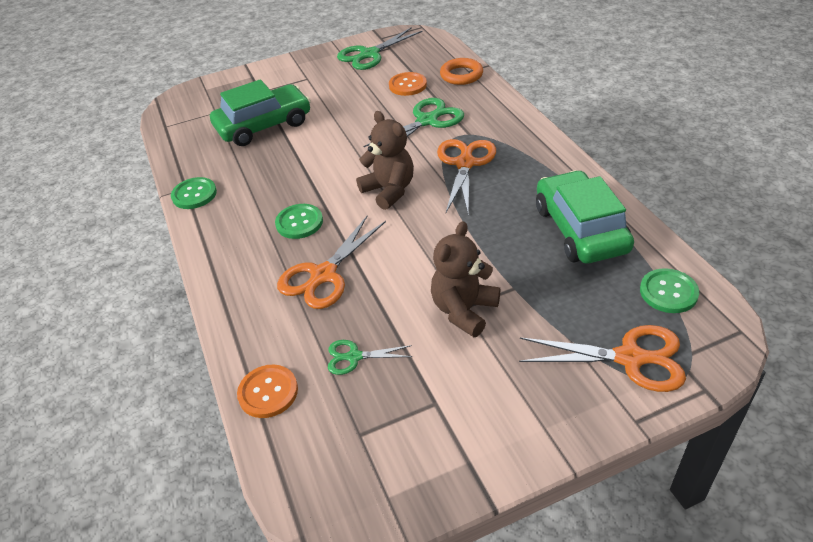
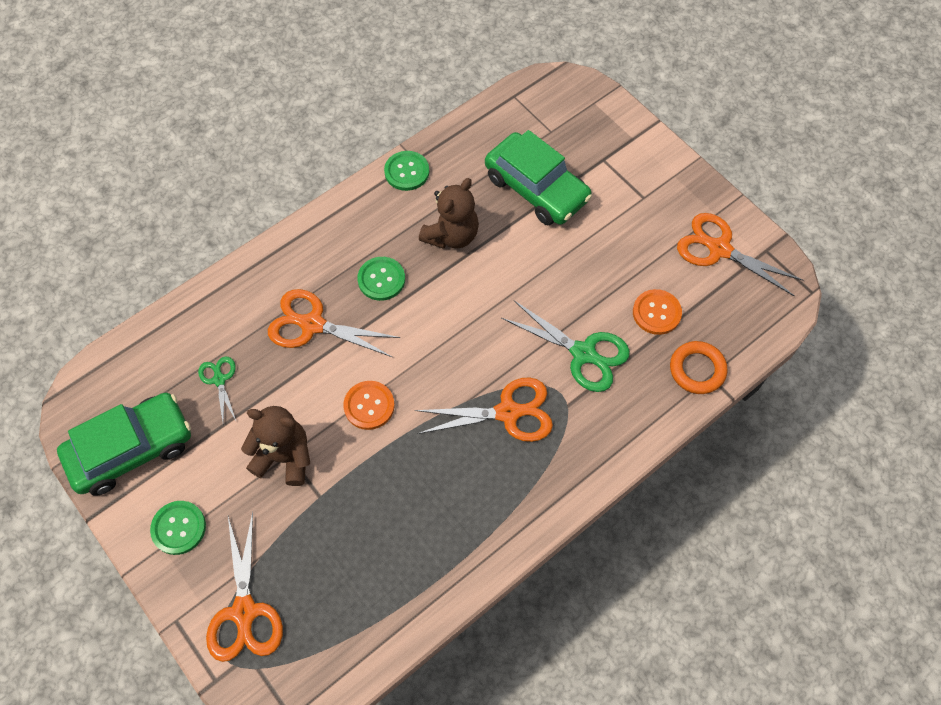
camera: 70 degrees right, 20 degrees up
(268, 392) = (176, 326): orange button -> orange button (369, 406)
(369, 54) = (719, 249): green scissors -> orange scissors
(389, 190) = (446, 347): brown teddy bear -> brown teddy bear (451, 235)
(580, 229) = (416, 550): green car -> green car (131, 449)
(668, 292) = (334, 645): green button -> green button (179, 528)

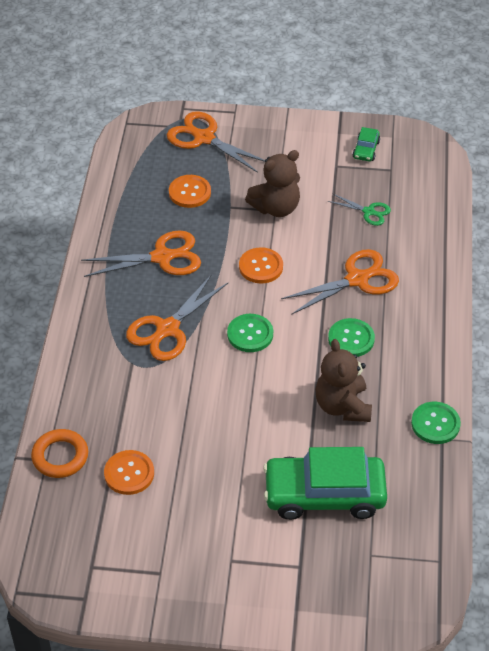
camera: 135 degrees right, 15 degrees down
(131, 449) = (366, 150): green car -> green car, size x0.43
(179, 528) = (288, 141): green button -> green button (250, 334)
(334, 549) = (190, 192): none -> orange button
(583, 353) = (155, 403): green scissors -> none
(719, 249) = (125, 566): orange scissors -> orange scissors (162, 257)

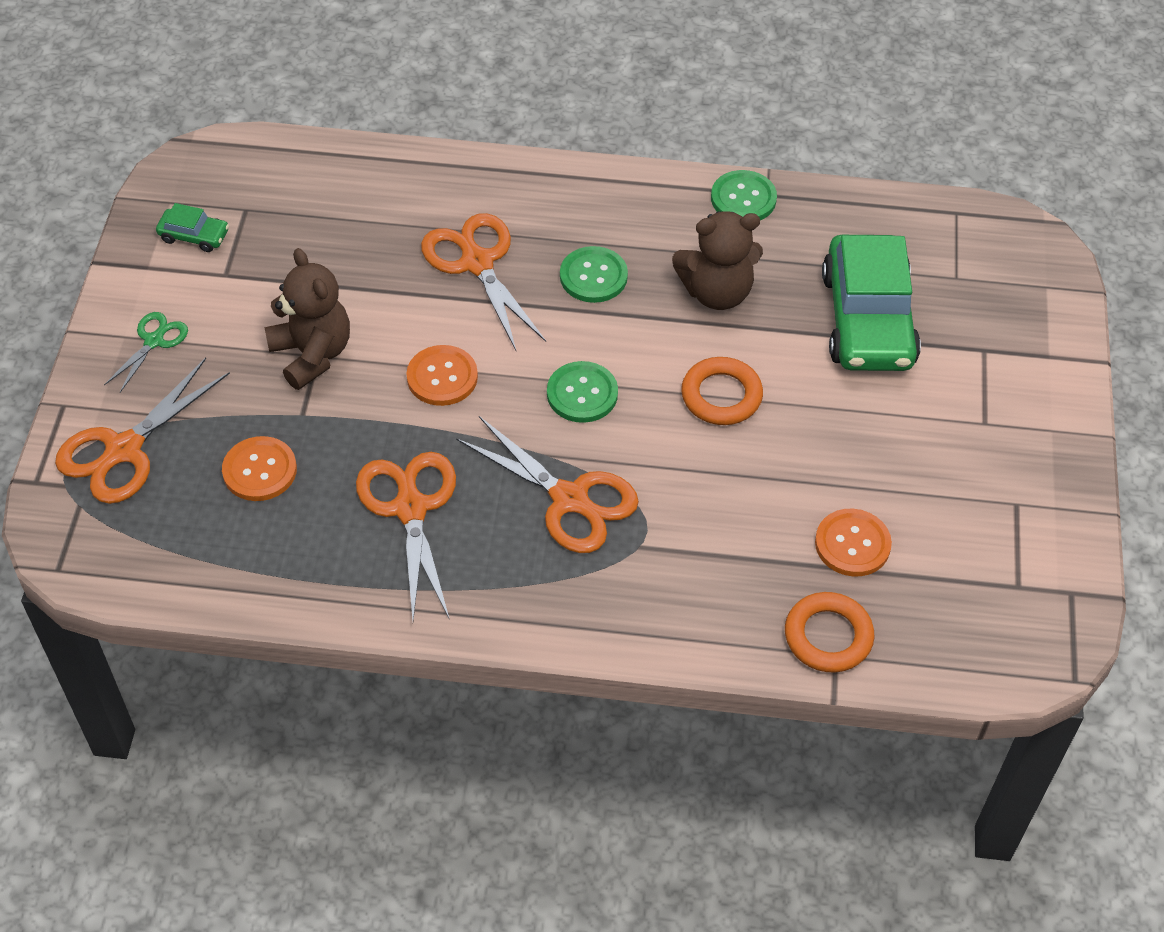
camera: 90 degrees left, 5 degrees up
(251, 406) = (721, 396): none -> orange ring
(368, 212) = (336, 241): green scissors -> green scissors (154, 341)

